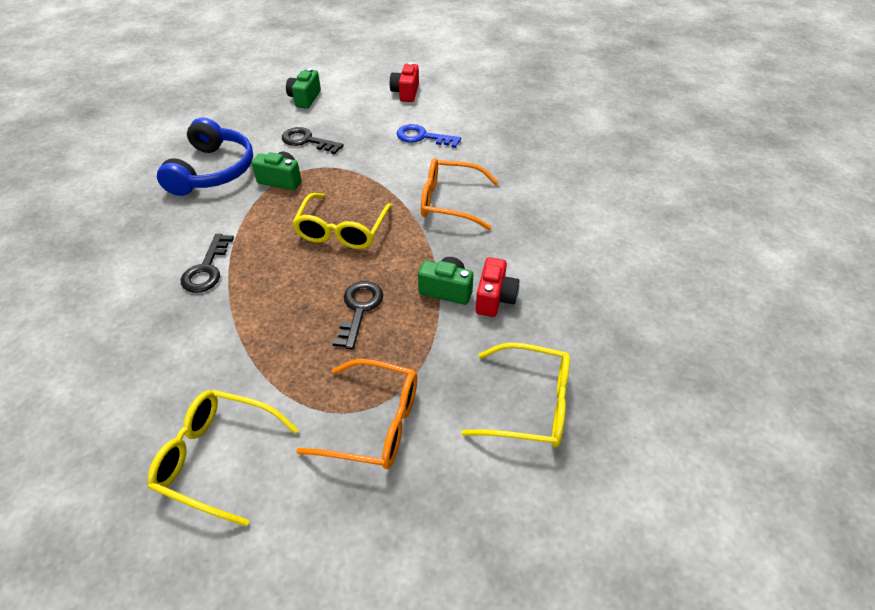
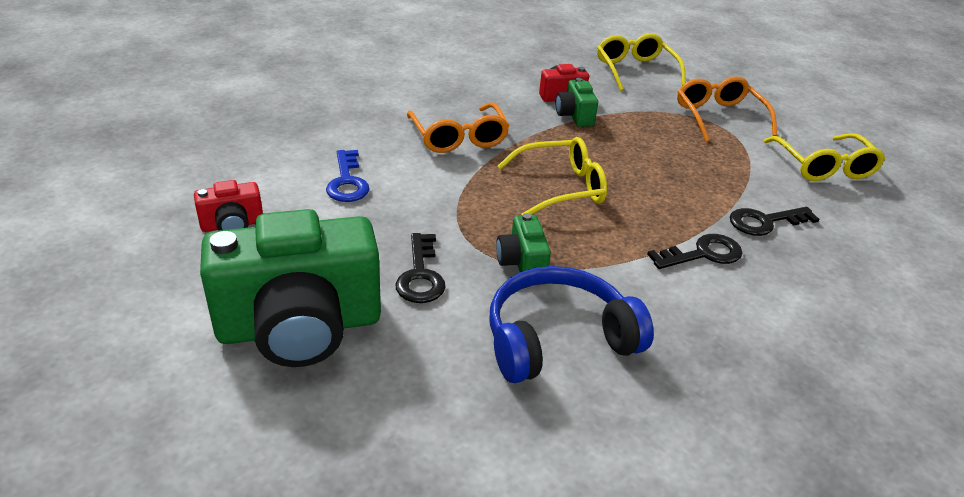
camera: 120 degrees left, 10 degrees down
(305, 99) = (300, 327): green camera -> green camera, size x2.27
(359, 309) = (640, 149): black key -> black key (765, 222)

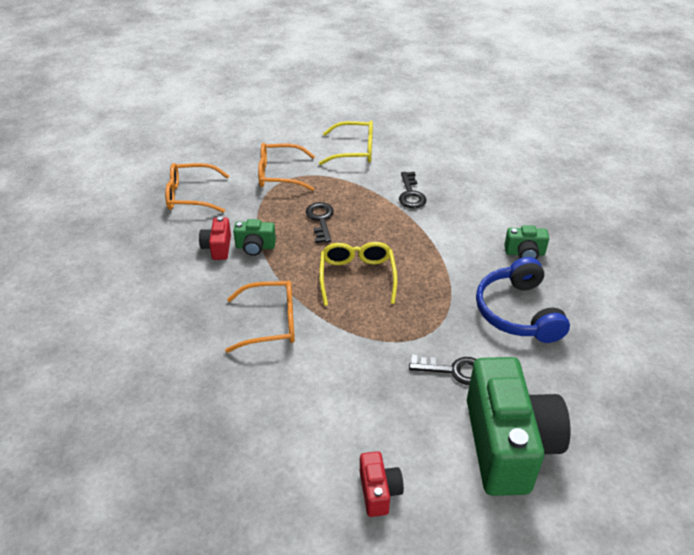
camera: 75 degrees left, 5 degrees up
(347, 182) = (325, 405): blue key -> none
(522, 263) = (444, 314): green camera -> green camera (524, 253)
(635, 70) = (191, 195): yellow glasses -> orange glasses
(703, 254) = (440, 229): black key -> black key (320, 220)

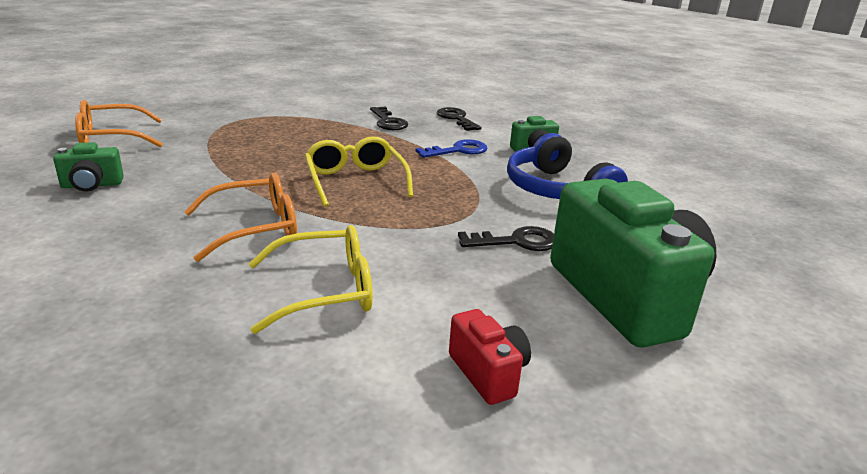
camera: 20 degrees left, 15 degrees down
(217, 247) = (159, 173): red camera -> none
(255, 247) = (212, 169): green camera -> green camera (92, 185)
(279, 174) = (227, 117): orange glasses -> none
(320, 220) = (290, 144): black key -> black key (456, 119)
(354, 151) = (310, 99): yellow glasses -> yellow glasses (325, 291)
(456, 245) = (458, 150): none -> blue key

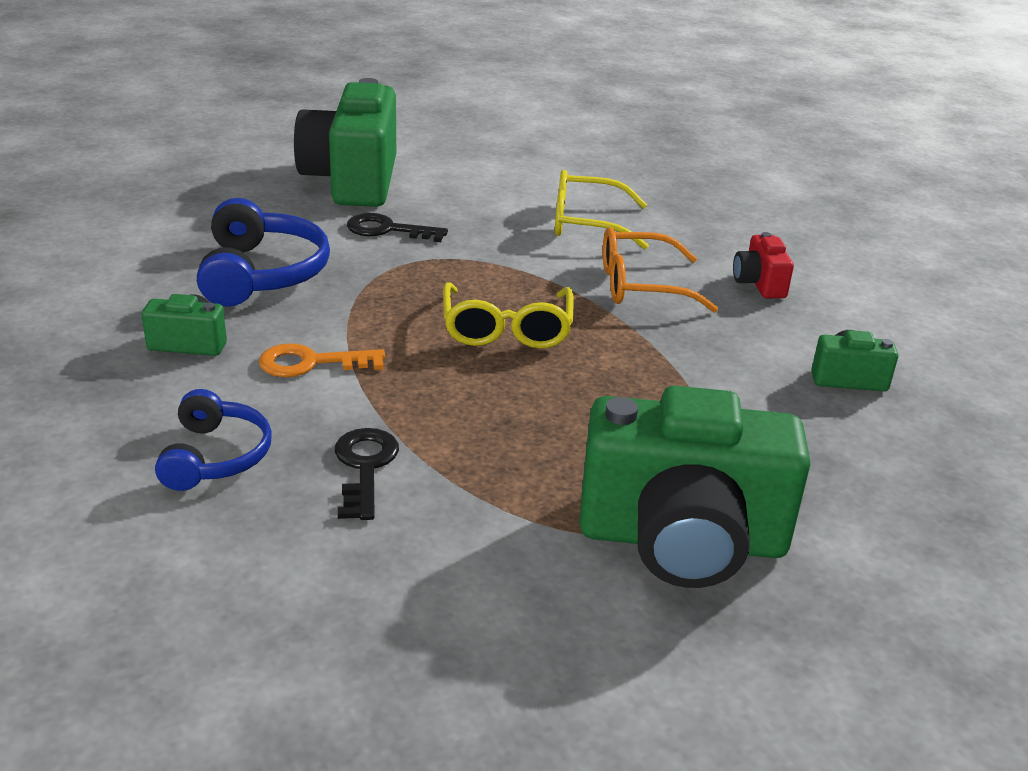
camera: 160 degrees left, 5 degrees up
(111, 138) = (887, 495): orange glasses -> none
(231, 117) = (682, 540): none -> green camera
(456, 119) = (215, 456): black key -> blue headphones
(458, 150) = (311, 363): blue key -> orange key
(488, 373) = (500, 167): red camera -> red camera (759, 284)

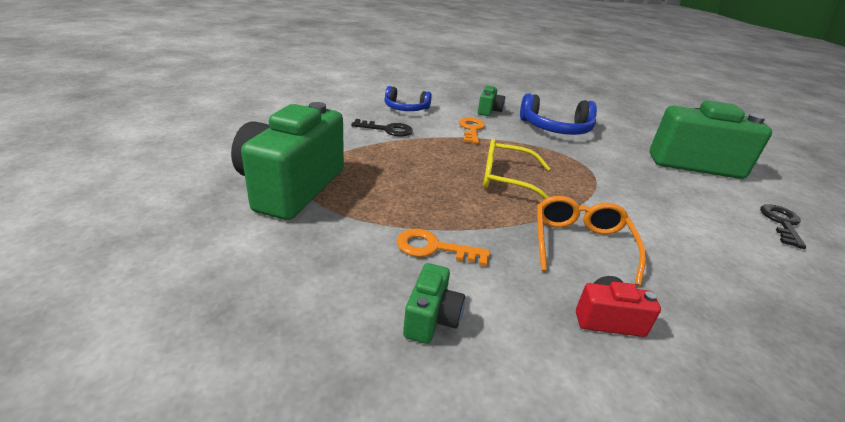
camera: 100 degrees right, 0 degrees up
(388, 230) = (625, 164): black key -> black key (782, 223)
(586, 223) = (686, 243): yellow glasses -> none
(731, 383) = (434, 248): none -> orange key

